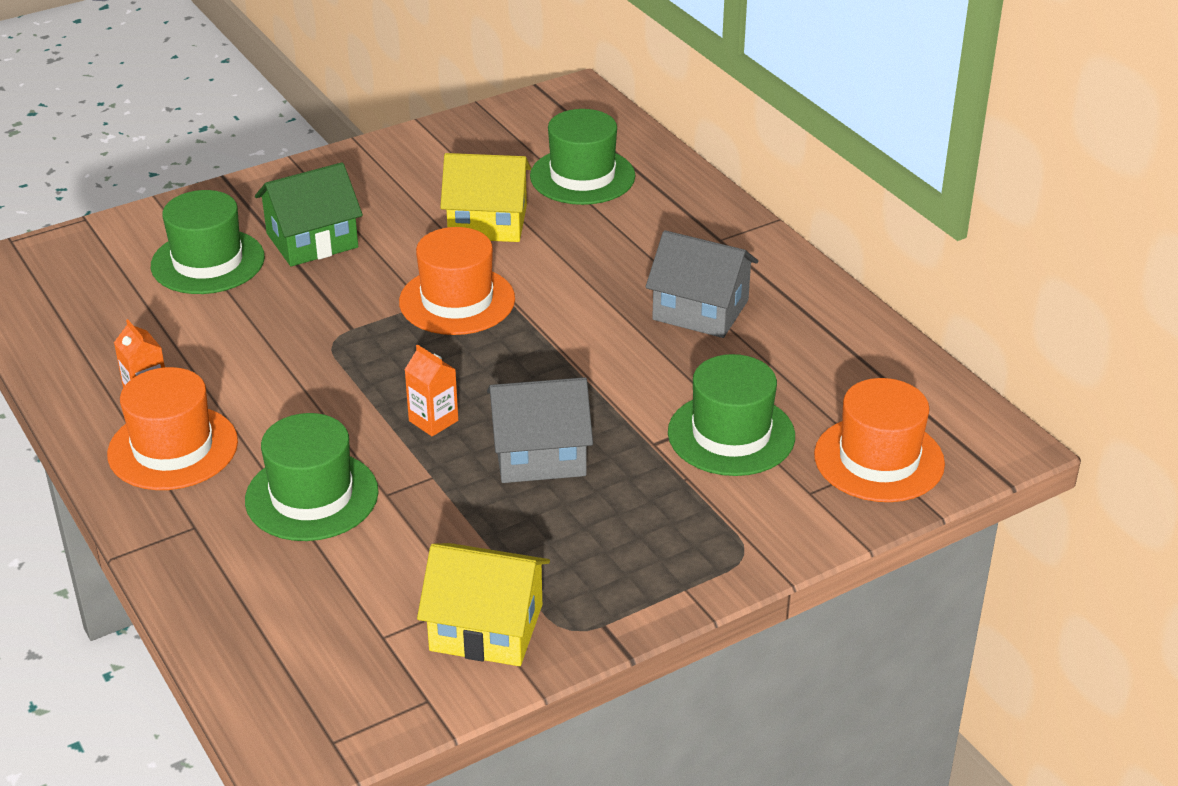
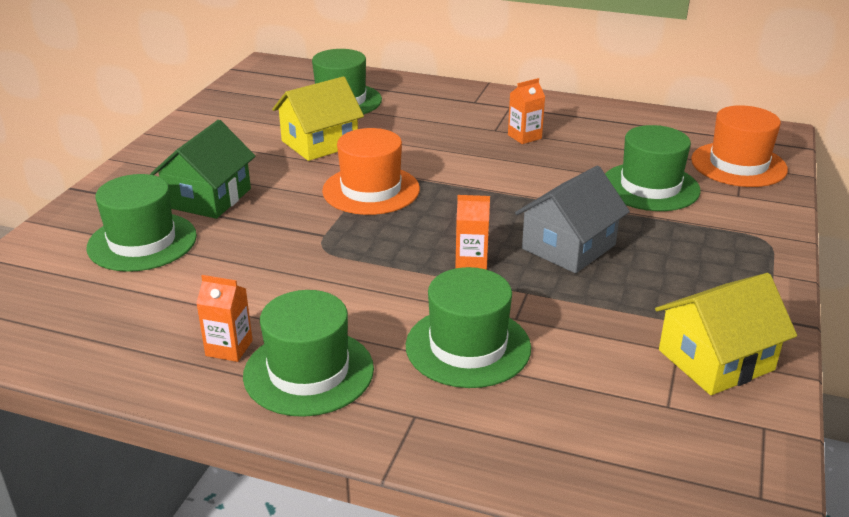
camera: 40 degrees left, 5 degrees down
(173, 448) = (309, 372): orange hat -> green hat
(700, 310) = (524, 137): grey house -> orange carton

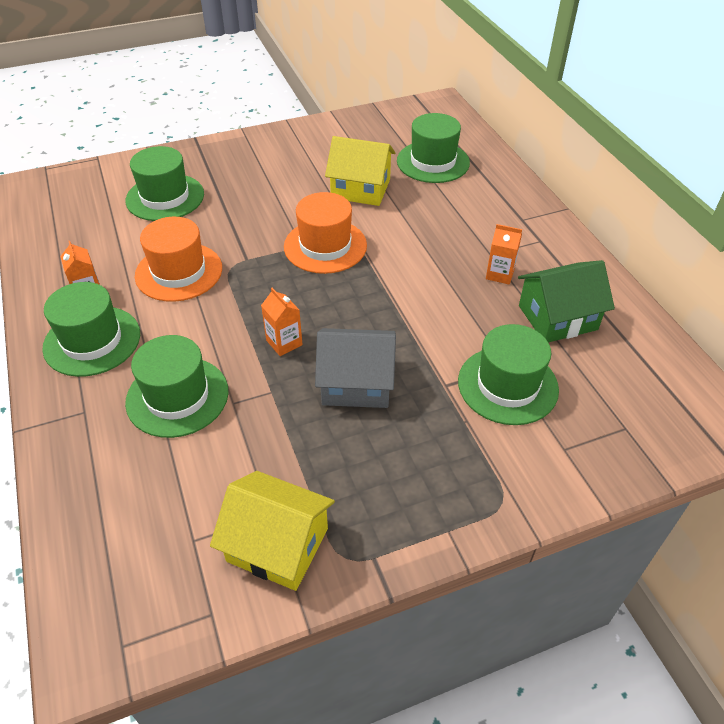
camera: 50 degrees right, 15 degrees up
(208, 198) = (238, 189): green house -> green house (557, 317)
(738, 165) = (624, 425): orange hat -> orange hat (179, 272)

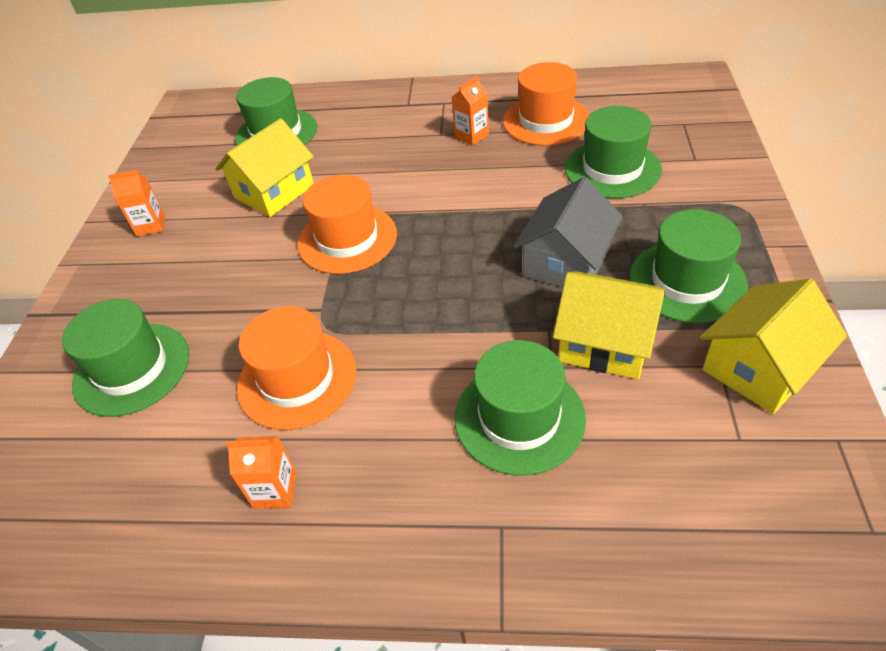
camera: 60 degrees left, 0 degrees up
(92, 341) = (371, 499): green hat -> green hat (687, 281)
(270, 430) = (605, 342): none -> yellow house
(284, 342) = (480, 304): orange carton -> orange carton (151, 225)
(557, 317) = (546, 121): green house -> orange hat

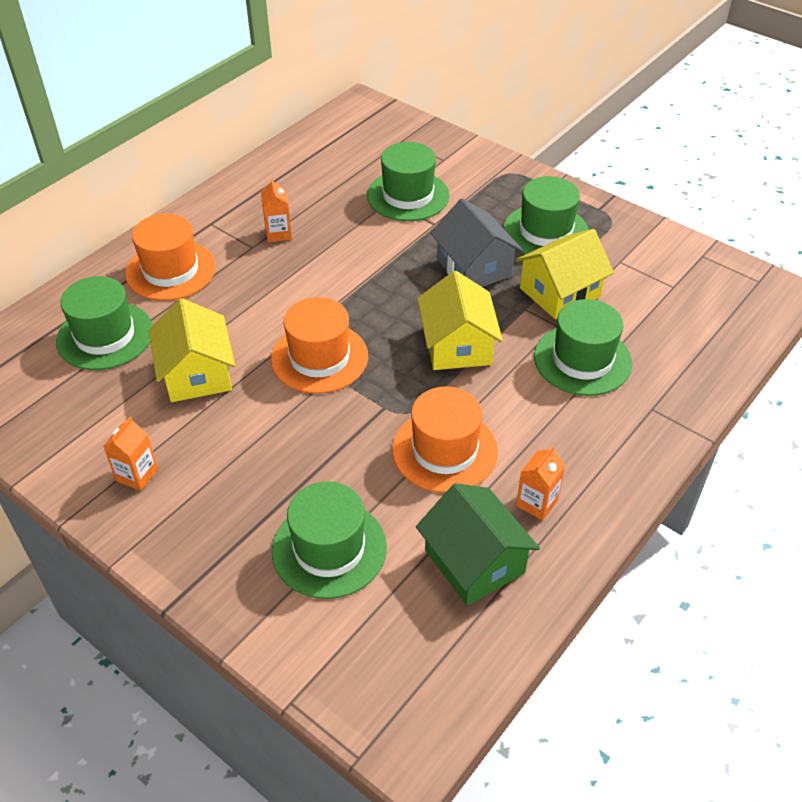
camera: 60 degrees left, 0 degrees up
(167, 480) = (474, 561): none -> green house
(546, 121) = (312, 190): orange hat -> orange hat (171, 270)
(759, 367) = (634, 249): yellow house -> yellow house (457, 345)

